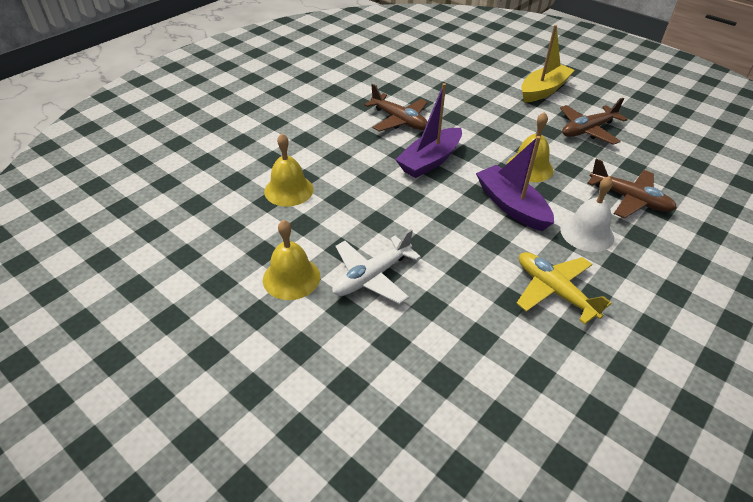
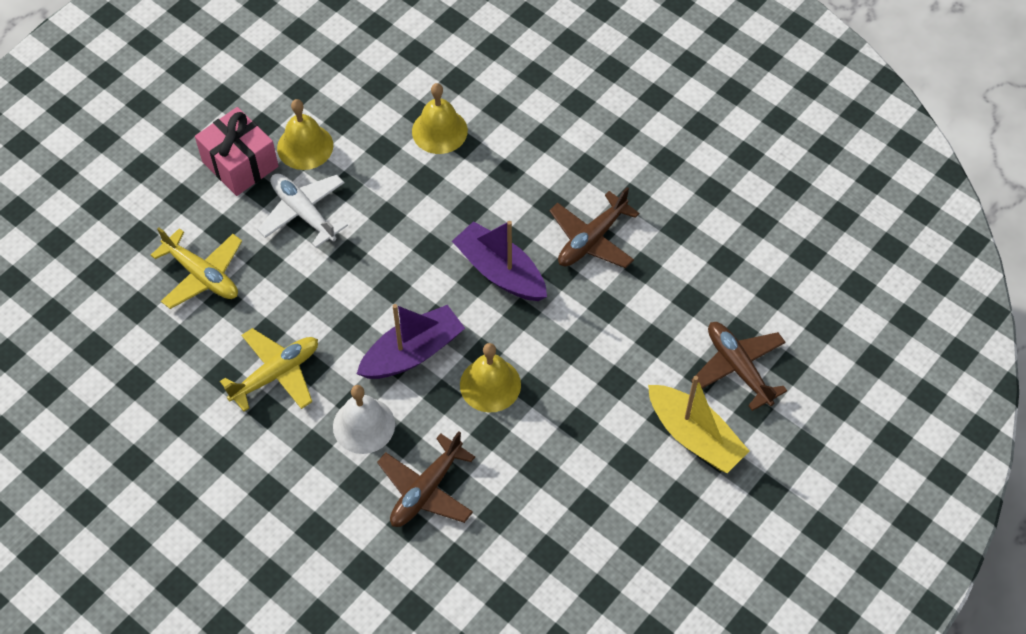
camera: 90 degrees right, 15 degrees up
(306, 330) = (240, 164): none -> pink gift
(451, 357) = (202, 275): none -> yellow plane
(587, 130) = (583, 476): brown plane -> brown plane (738, 367)

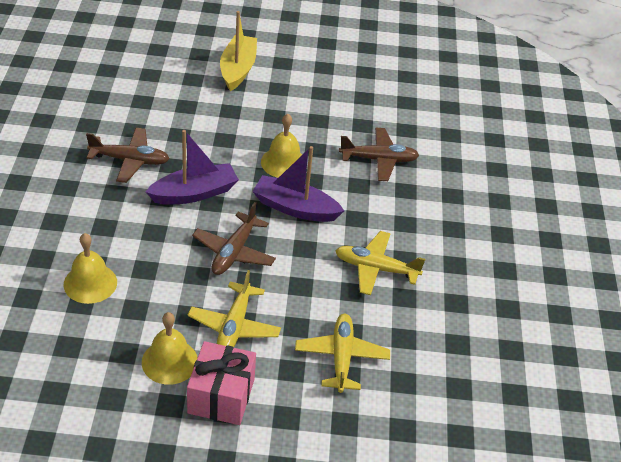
camera: 130 degrees left, 15 degrees down
(303, 212) = (234, 326): white plane -> yellow plane
(364, 425) = (367, 206): white bell -> none
(500, 272) = (194, 193): purple boat -> purple boat turned 120 degrees counterclockwise
(738, 367) = (175, 67): brown plane -> brown plane (234, 252)

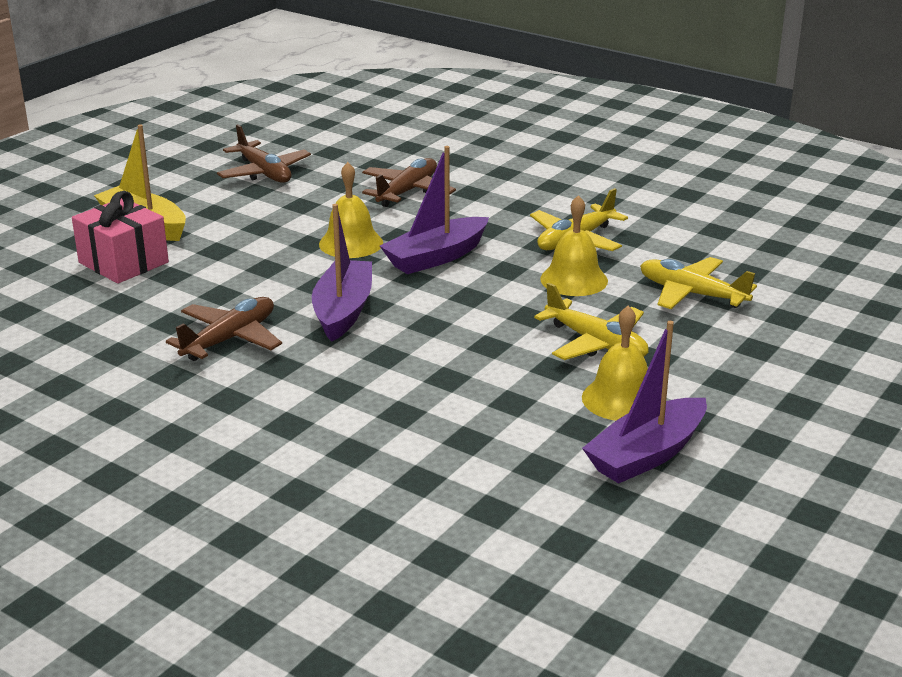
camera: 55 degrees left, 15 degrees down
(90, 283) = (436, 423): yellow bell -> yellow bell (574, 280)
(109, 395) = (647, 454): none -> purple boat
(221, 396) = (699, 379): pink gift -> pink gift (123, 262)
(234, 252) = (473, 312): brown plane -> brown plane (264, 173)

